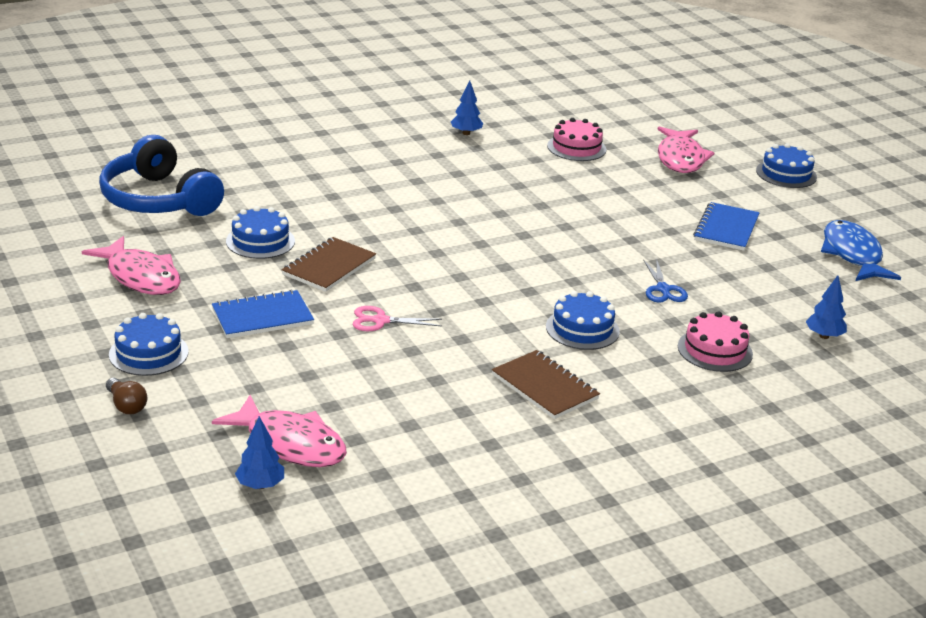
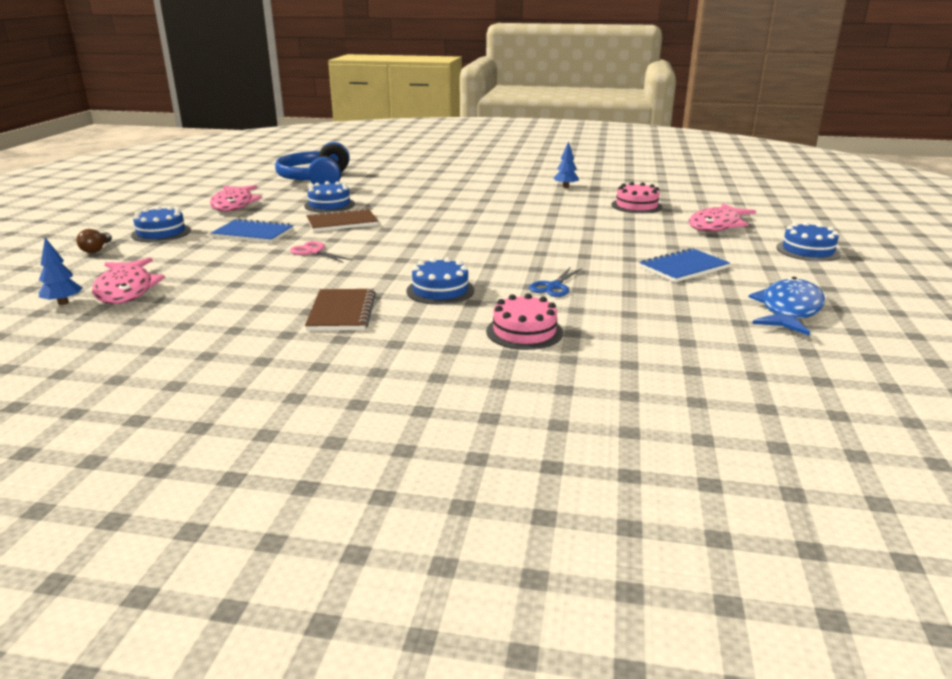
camera: 40 degrees right, 5 degrees down
(824, 336) = (652, 353): blue tree -> none

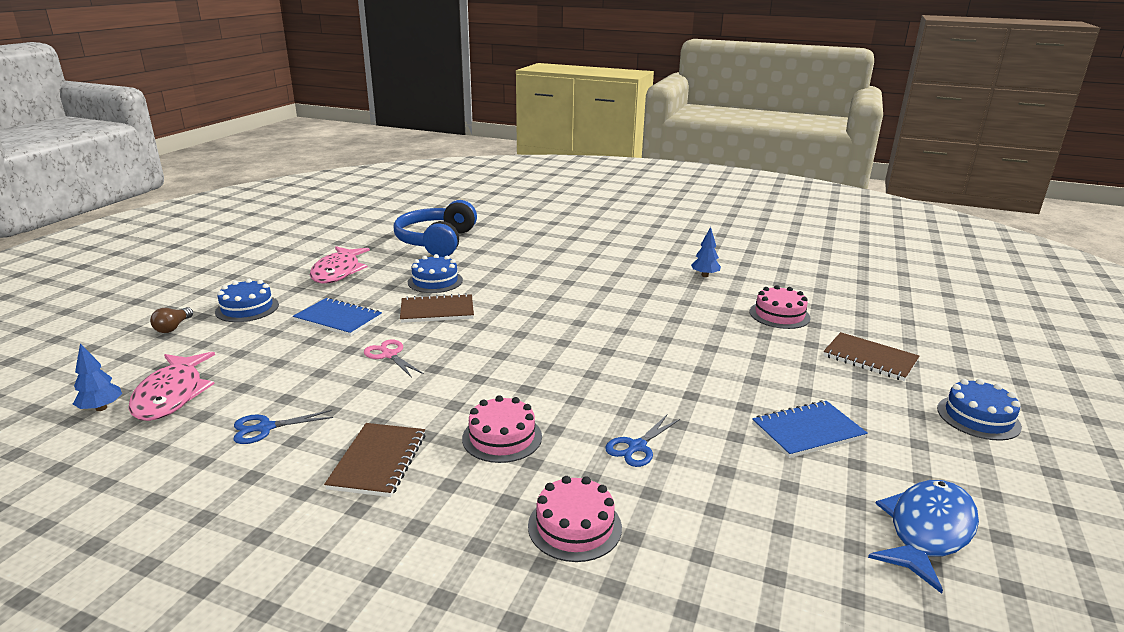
camera: 10 degrees right, 0 degrees up
(228, 302) = (265, 428): none -> blue scissors
(440, 290) = (502, 437): blue cake -> pink cake
(717, 225) = (870, 358): pink fish -> brown notebook

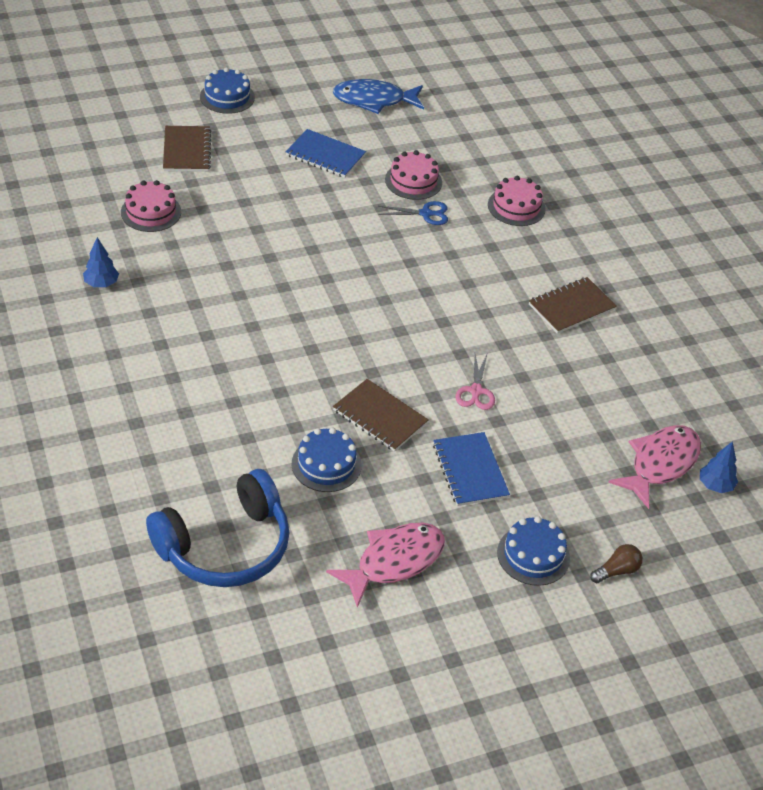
camera: 135 degrees left, 20 degrees up
(265, 428) = (617, 381): blue scissors -> none
(502, 437) = (487, 271): pink cake -> pink cake (413, 181)

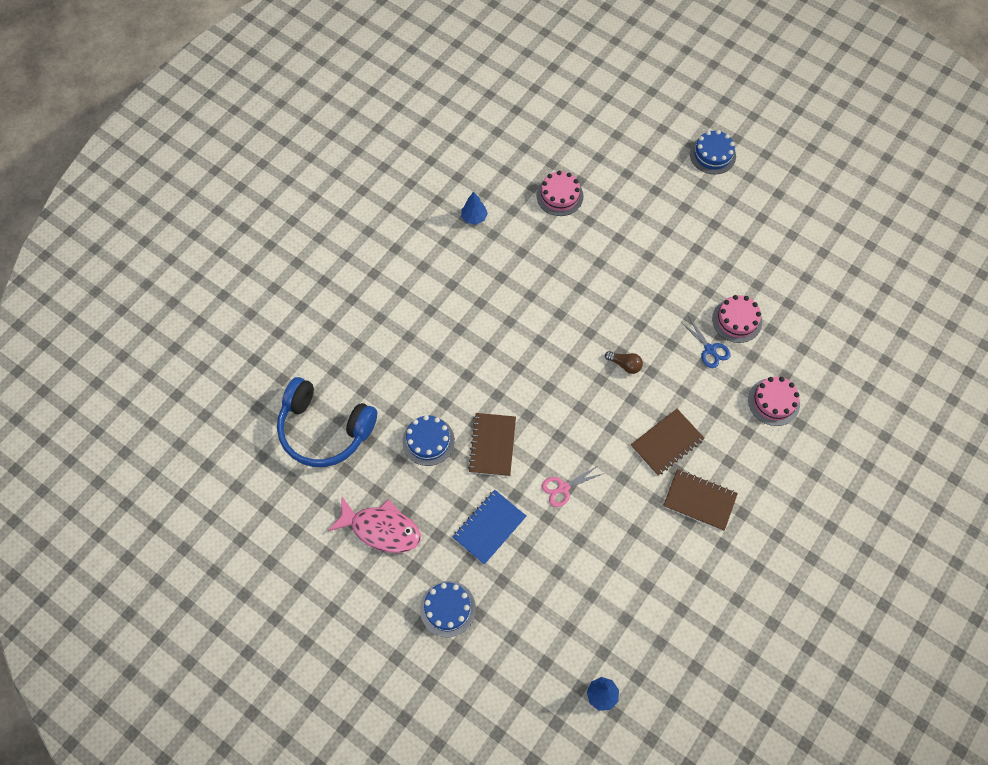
camera: 60 degrees right, 20 degrees up
(186, 151) = (635, 172): brown notebook -> brown notebook (666, 443)
(325, 155) = (710, 251): blue notebook -> none
(374, 100) = (800, 240): blue fish -> none
(617, 571) = (473, 669): brown light bulb -> brown light bulb (625, 365)
(660, 464) = (592, 646): pink fish -> none

